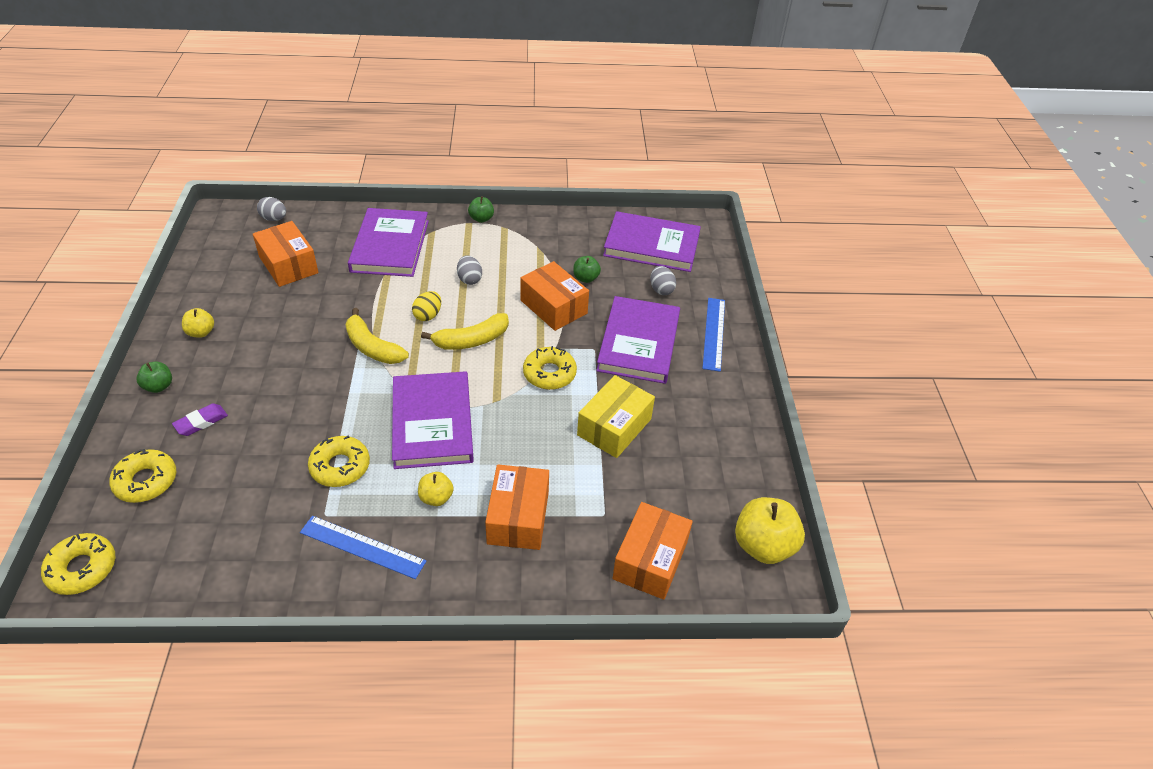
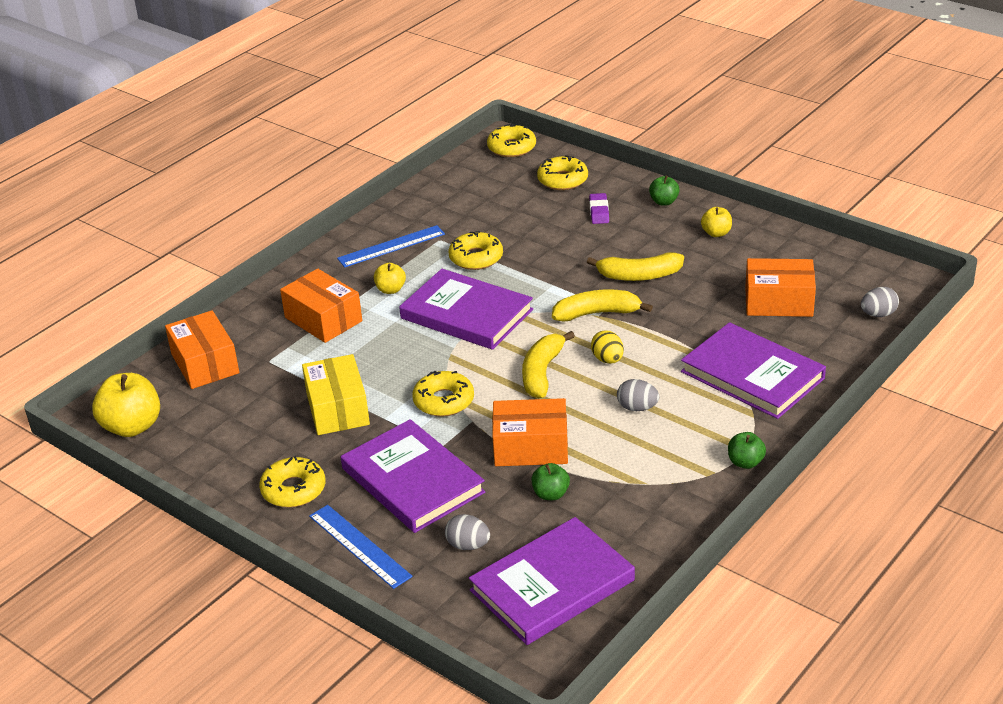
camera: 135 degrees right, 10 degrees down
(300, 348) = (639, 276): none -> yellow banana
(709, 395) = (293, 489): none -> yellow donut

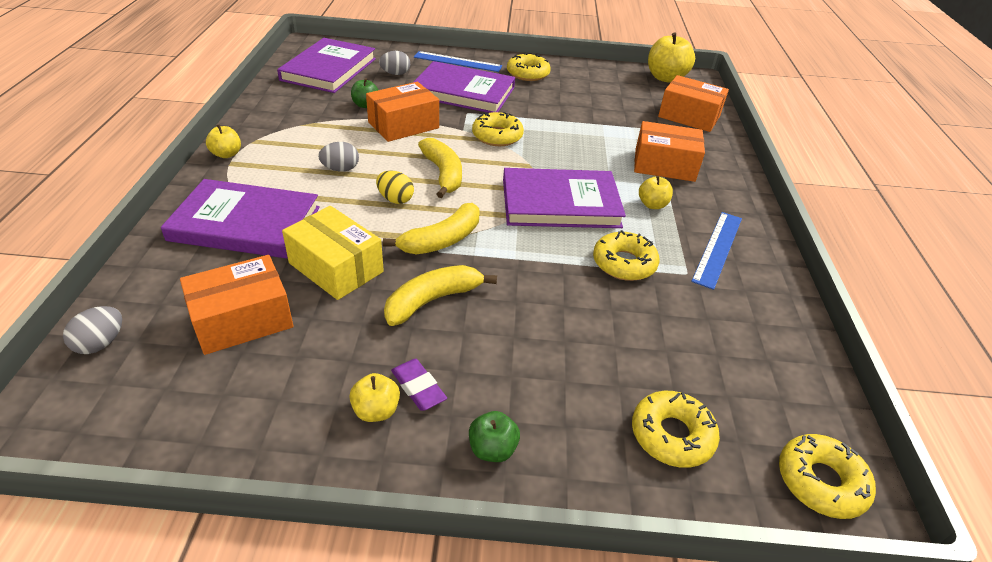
camera: 140 degrees right, 5 degrees up
(337, 409) = (562, 114): yellow box -> yellow box (336, 267)
(599, 211) = (564, 388): purple eraser -> purple eraser (418, 387)
(745, 462) = (226, 154): green apple -> yellow apple

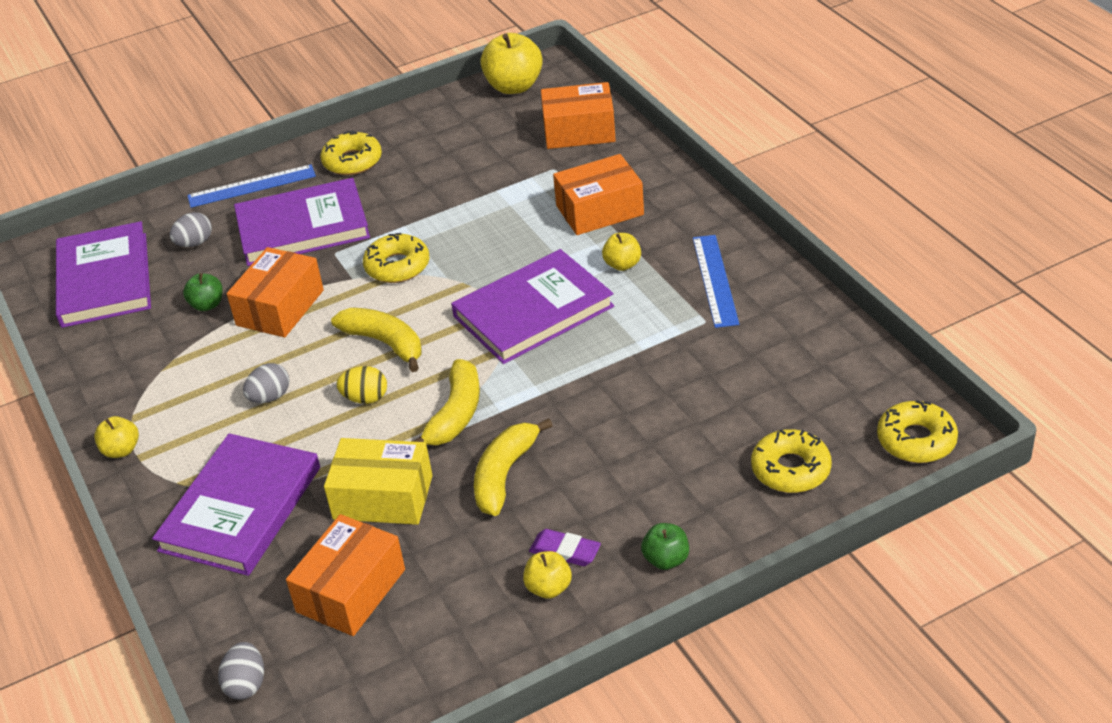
camera: 25 degrees left, 0 degrees up
(245, 224) = (241, 509): purple book -> purple book turned 45 degrees counterclockwise
(624, 263) = (643, 342): yellow donut -> none

